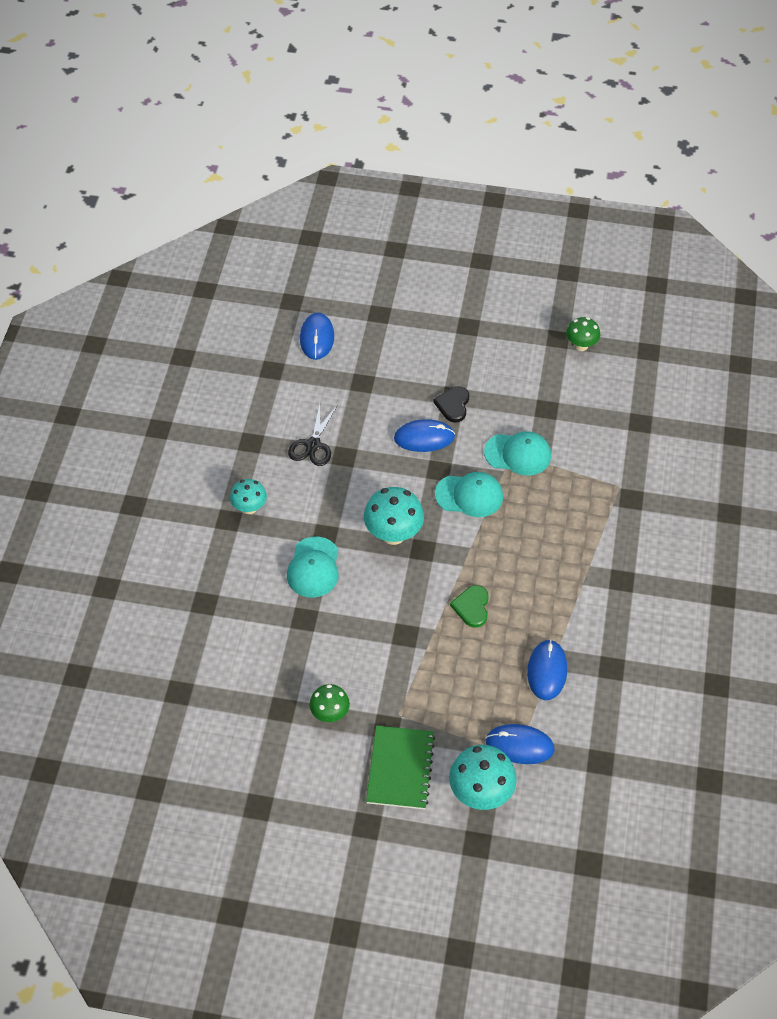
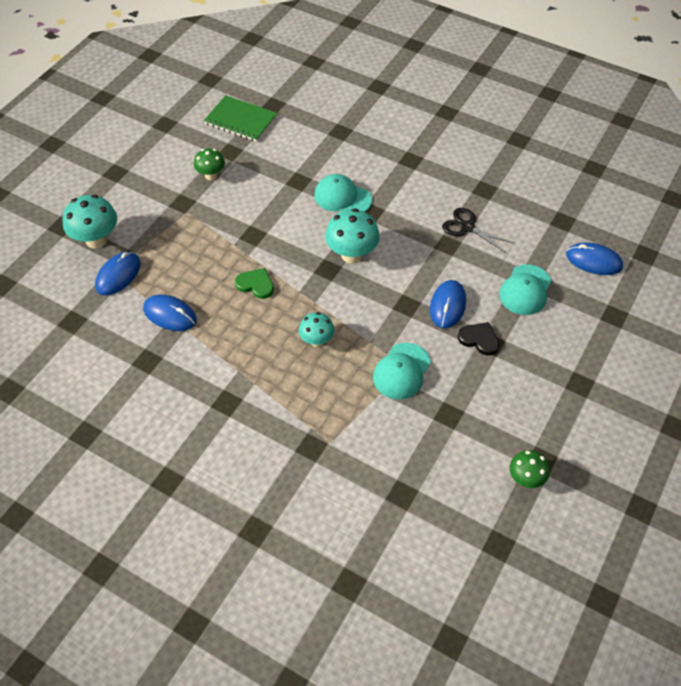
camera: 110 degrees right, 0 degrees up
(249, 508) = (417, 174): turquoise mushroom -> turquoise mushroom (317, 340)
(400, 768) = (144, 201): green notebook -> green notebook (240, 120)
(469, 495) = (369, 318): turquoise cap -> turquoise cap (525, 290)

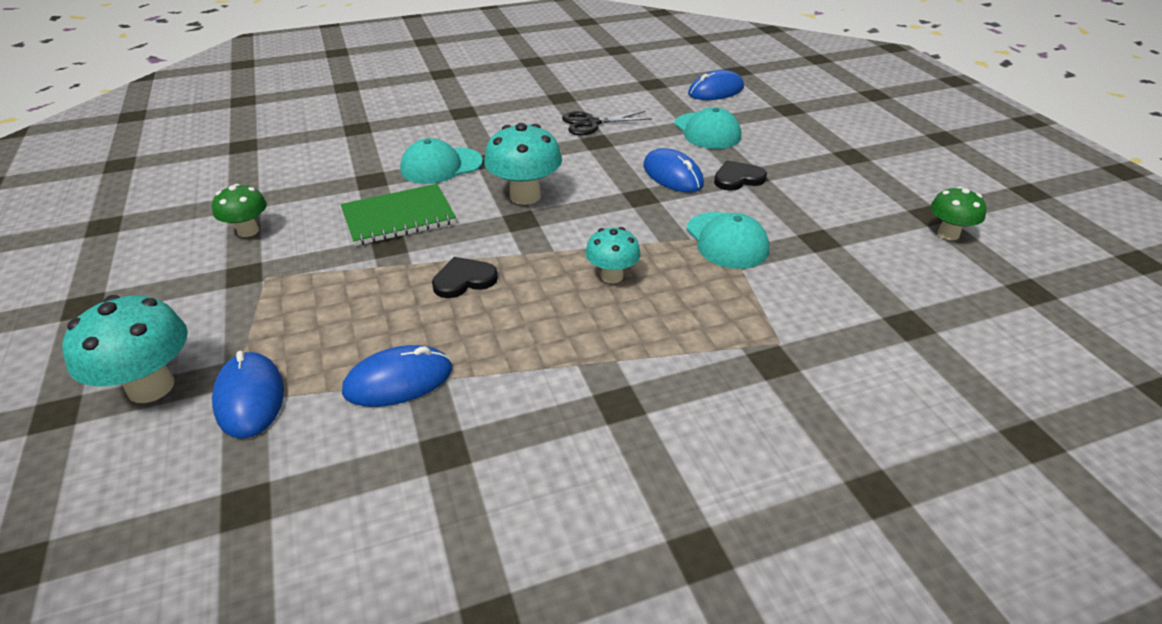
camera: 50 degrees left, 15 degrees down
(240, 120) = (217, 173): green notebook -> green notebook (399, 217)
(256, 284) = (464, 280): green heart -> black heart

